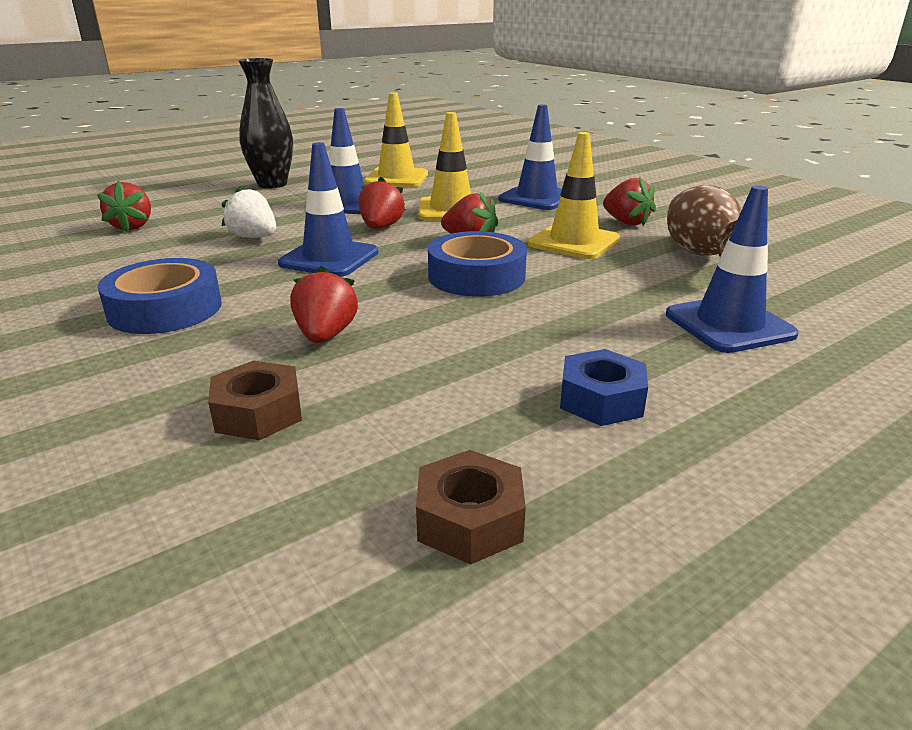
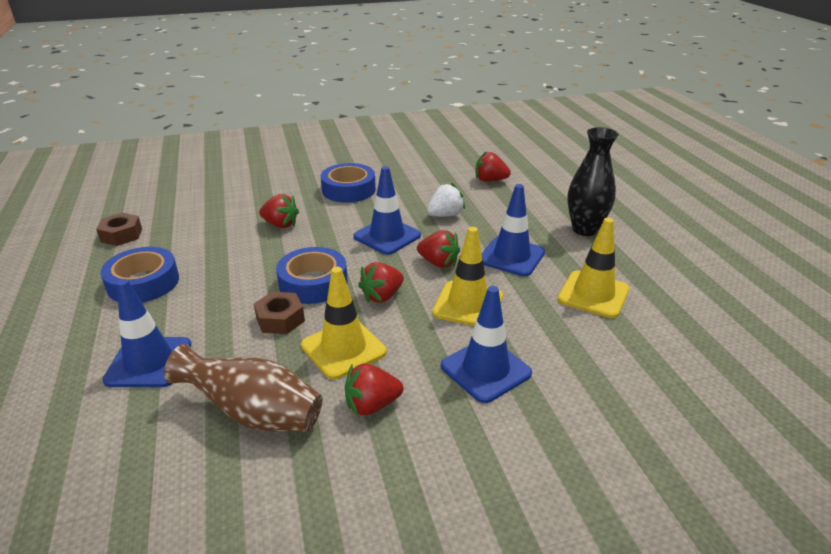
camera: 110 degrees right, 5 degrees up
(258, 413) = (229, 206): brown nut -> brown nut (280, 319)
(601, 400) = (143, 283): blue nut -> blue tape

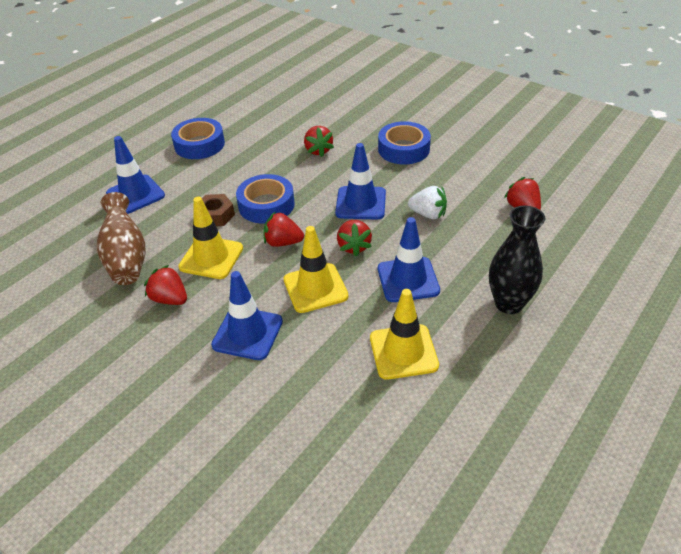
camera: 55 degrees right, 10 degrees up
(121, 235) = (236, 104): brown nut -> none

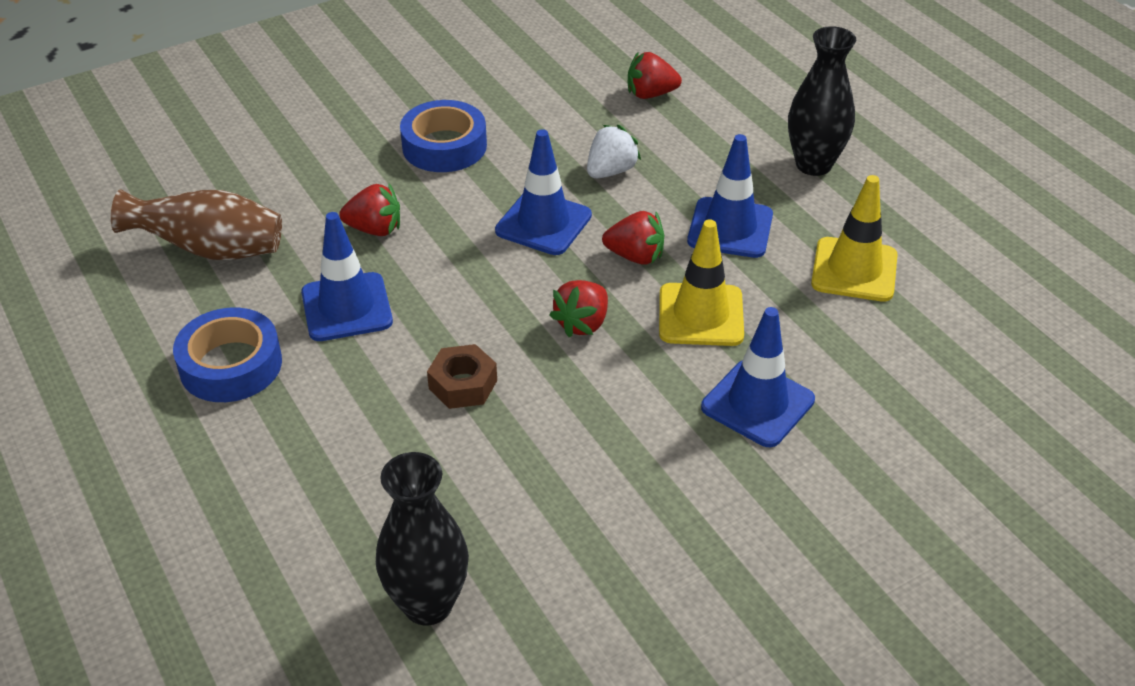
camera: 70 degrees left, 0 degrees up
(66, 250) = (428, 604): none -> black vase
(126, 257) = (503, 518): brown vase -> brown vase (210, 250)
(135, 194) = (323, 480): blue traffic cone -> blue traffic cone (346, 307)
(170, 299) = (640, 477): red strawberry -> none
(211, 257) = (569, 410): yellow traffic cone -> none
(266, 205) = (477, 320): blue tape -> none

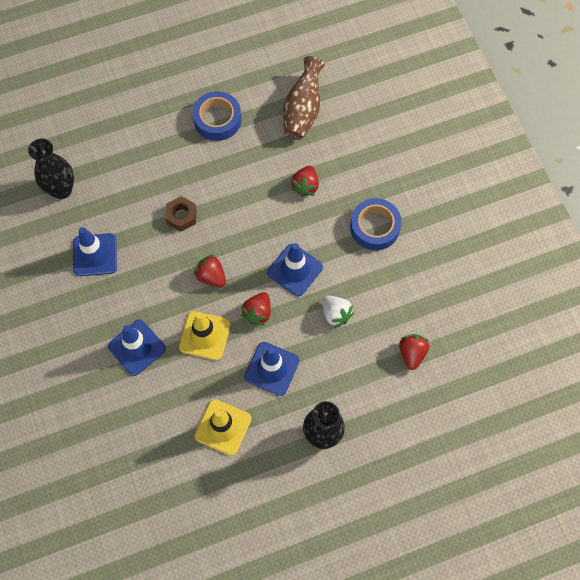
camera: 100 degrees right, 25 degrees up
(346, 307) = (247, 169): blue traffic cone -> blue traffic cone (95, 255)

